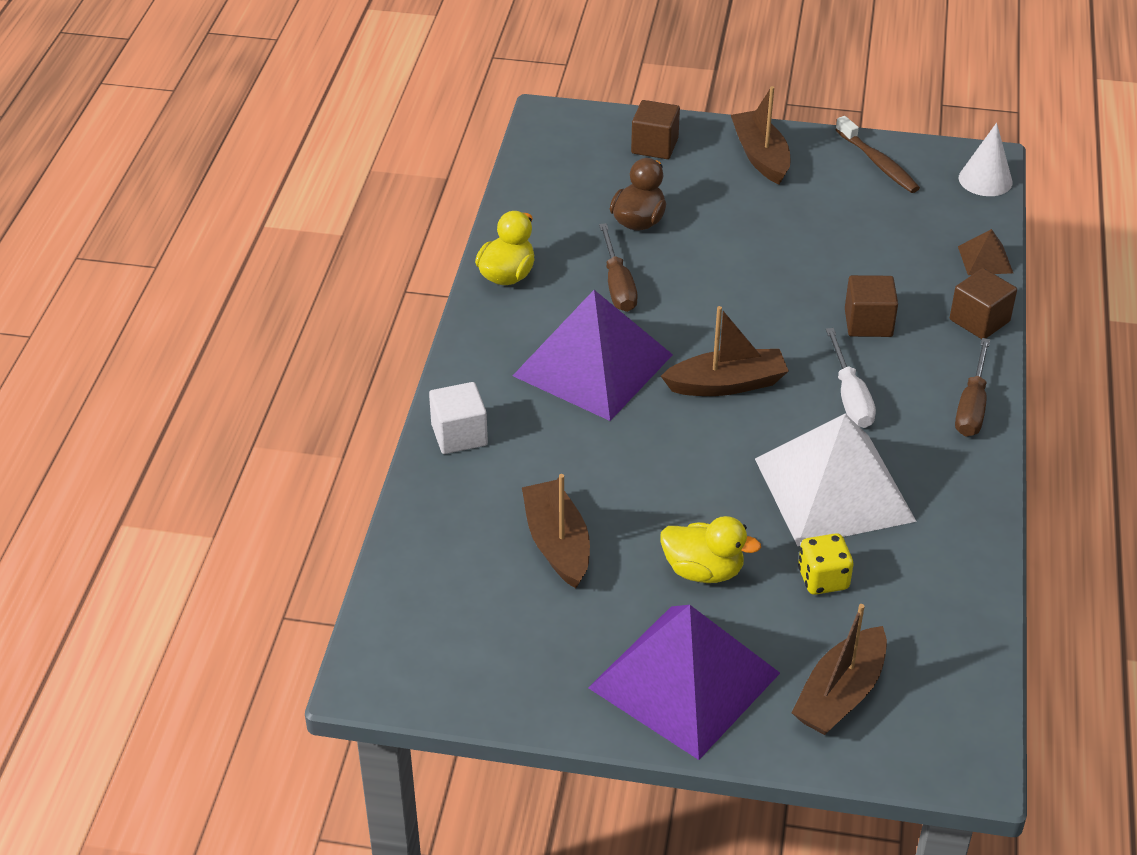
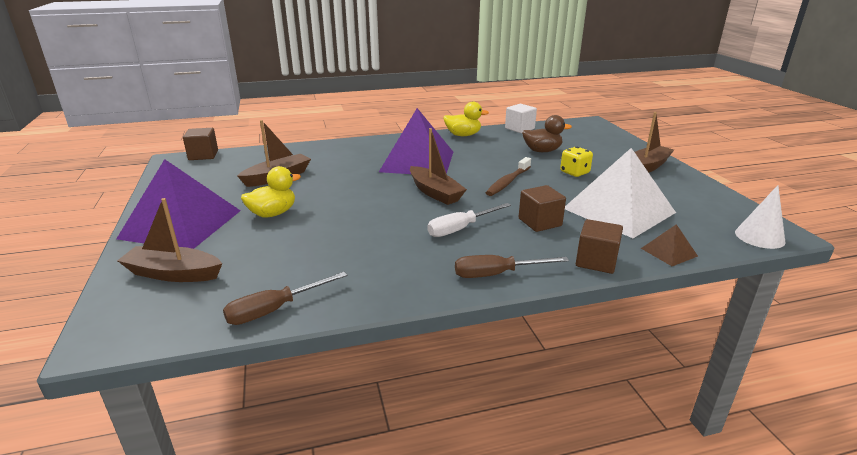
camera: 65 degrees right, 15 degrees down
(459, 435) = (342, 146): white cube -> white cube (519, 128)
(617, 285) = (485, 155): brown screwdriver -> brown screwdriver (274, 310)
(654, 146) = (608, 144): brown cube -> brown cube (203, 155)
(703, 570) = (273, 213): yellow duck -> yellow duck turned 120 degrees counterclockwise
(823, 579) = (280, 249): yellow dice -> yellow dice (574, 172)
(834, 489) = (367, 239): white pyramid -> white pyramid (619, 210)
(878, 163) = (704, 198): brown toothbrush -> brown toothbrush (508, 182)

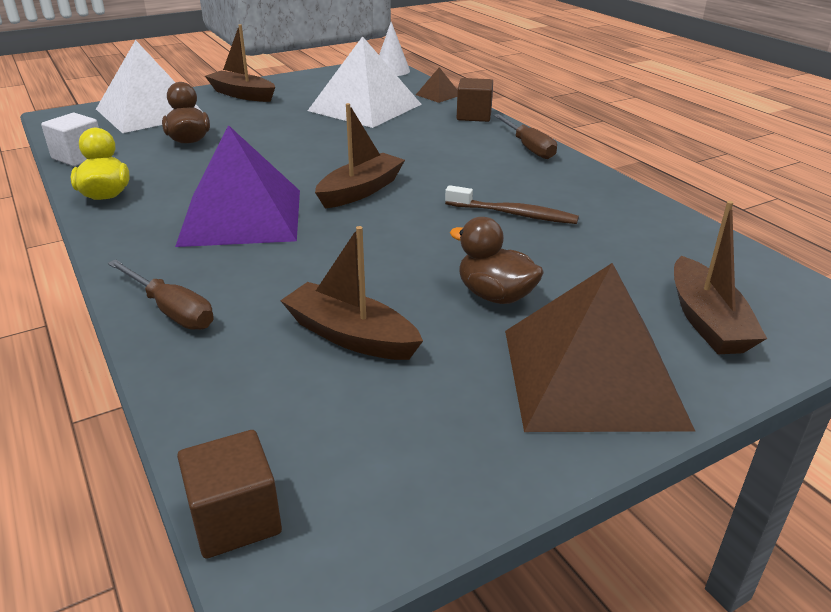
camera: 105 degrees left, 5 degrees up
(181, 224) = (591, 377): purple pyramid -> brown pyramid
(273, 213) = (495, 295): yellow duck -> brown duck
(274, 310) = (687, 232): brown screwdriver -> brown screwdriver (171, 310)
(460, 229) = (452, 168): white screwdriver -> none
(508, 182) = (309, 154): brown toothbrush -> brown toothbrush (514, 214)
(540, 222) = (412, 135): brown cube -> none
(574, 172) = (267, 123): yellow dice -> none
(600, 141) = (150, 112): none -> white pyramid

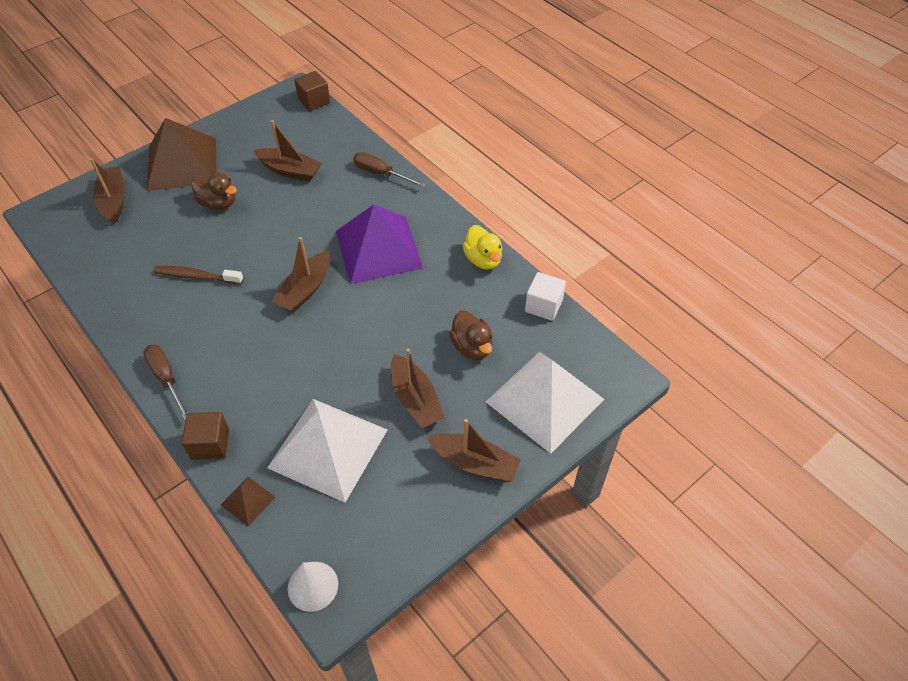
camera: 170 degrees right, 20 degrees up
(271, 120) = (415, 399): none -> brown boat

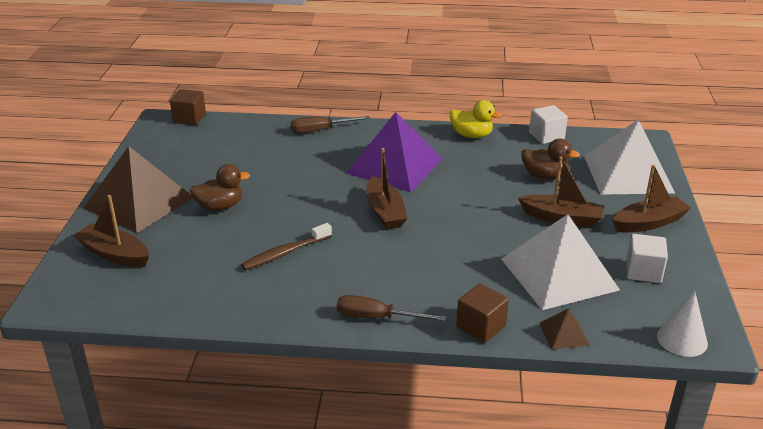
camera: 45 degrees left, 20 degrees down
(290, 170) = (245, 161): brown boat -> none
(390, 503) = (643, 271): none -> white cube

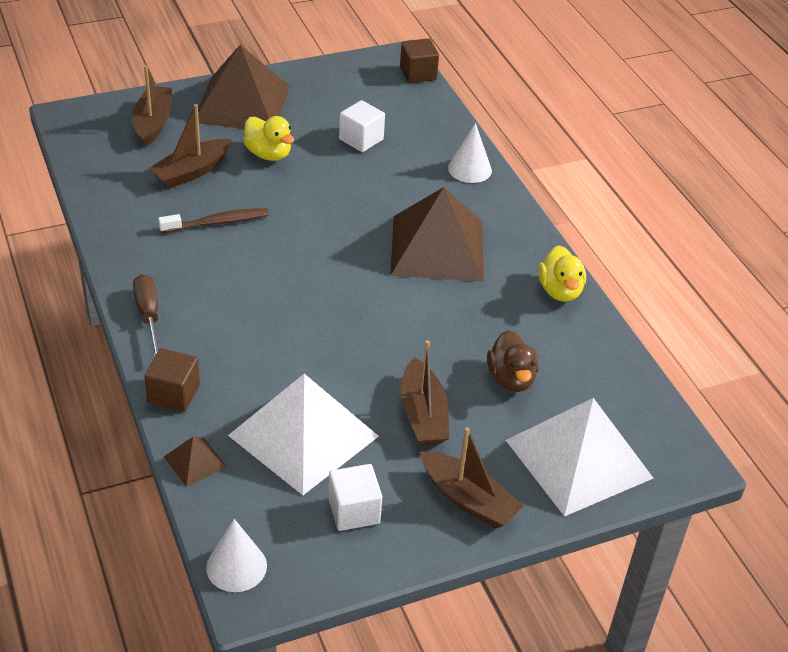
camera: 60 degrees right, 10 degrees up
(220, 206) = (268, 154): brown duck -> yellow duck
(285, 253) = (217, 222): brown toothbrush -> brown toothbrush turned 135 degrees clockwise
(320, 130) = (470, 169): brown screwdriver -> white cone
(385, 212) = (336, 268): brown boat -> brown boat (191, 172)
(395, 165) = (437, 248): purple pyramid -> brown pyramid
(546, 136) = (616, 359): white cube -> white cube (361, 139)

